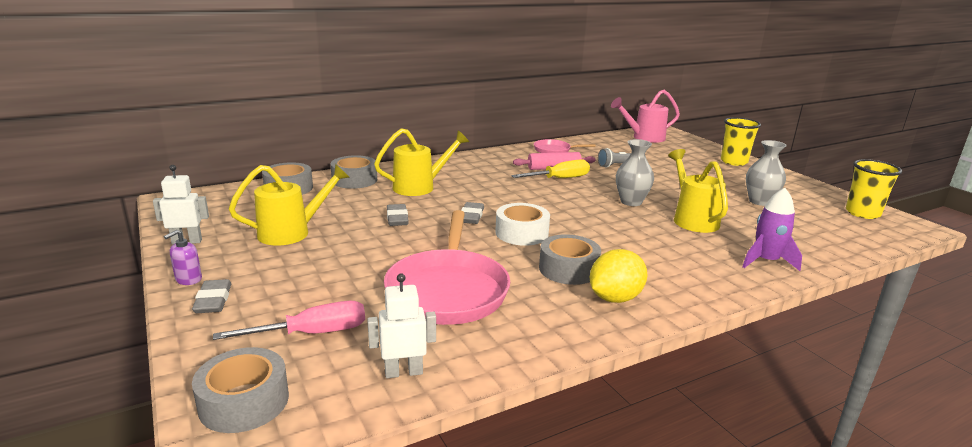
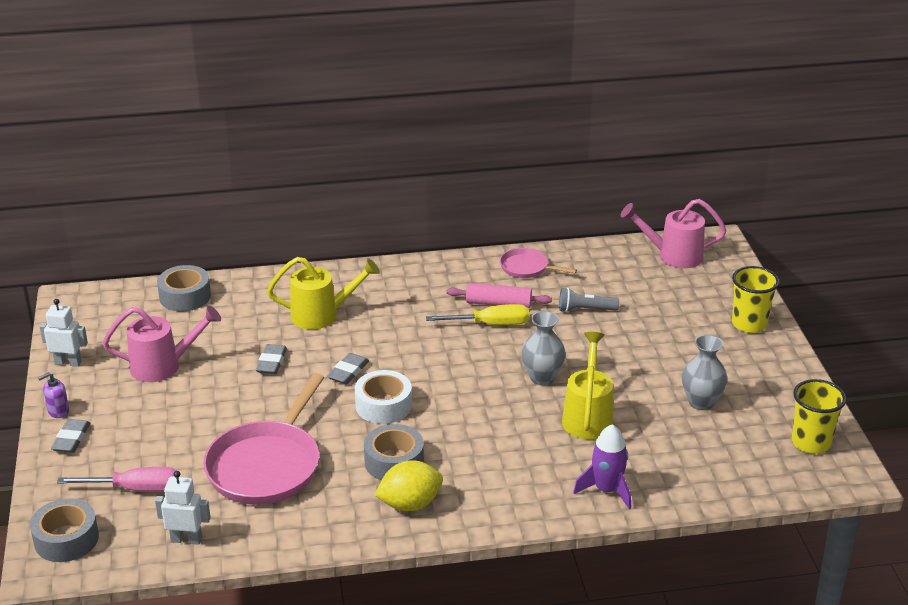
camera: 20 degrees right, 10 degrees up
(292, 232) = (163, 366): yellow watering can -> pink watering can
(354, 180) = (258, 292): grey tape -> none

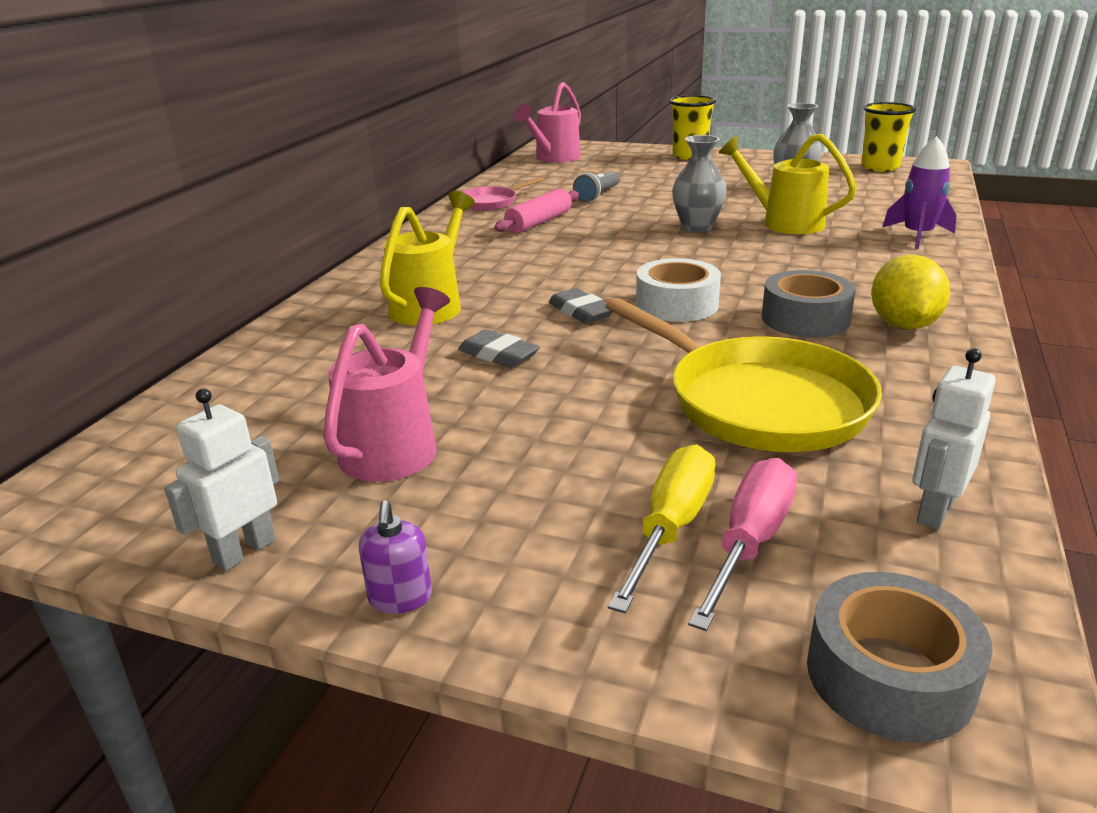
camera: 60 degrees left, 5 degrees down
(71, 439) = (519, 597): grey eraser -> none
(185, 296) = (228, 390): grey tape -> none
(267, 465) = (758, 402): pink pan -> yellow pan
(491, 324) = (573, 231): yellow screwdriver -> yellow screwdriver (671, 527)

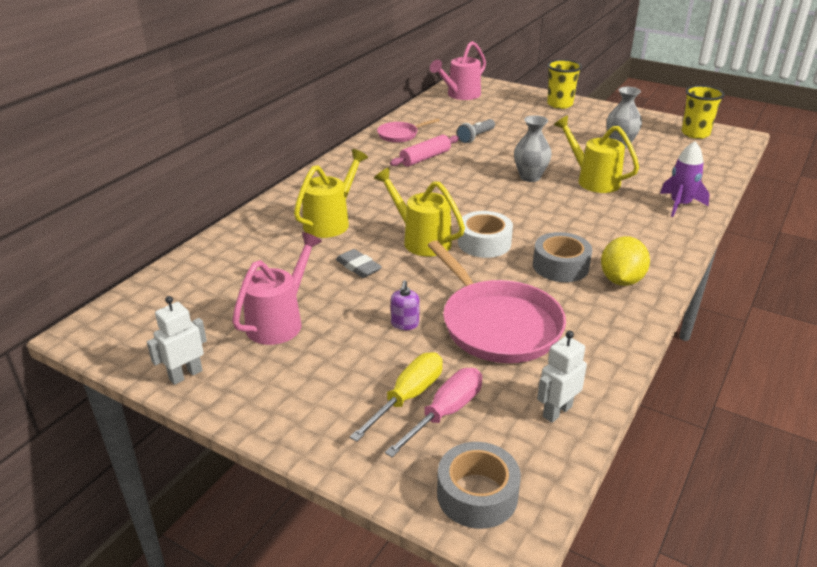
camera: 10 degrees right, 5 degrees up
(400, 598) = (255, 414): purple soap dispenser -> purple soap dispenser (405, 324)
(581, 311) = (421, 240): grey eraser -> yellow watering can
(758, 402) = (497, 324): yellow pan -> pink pan

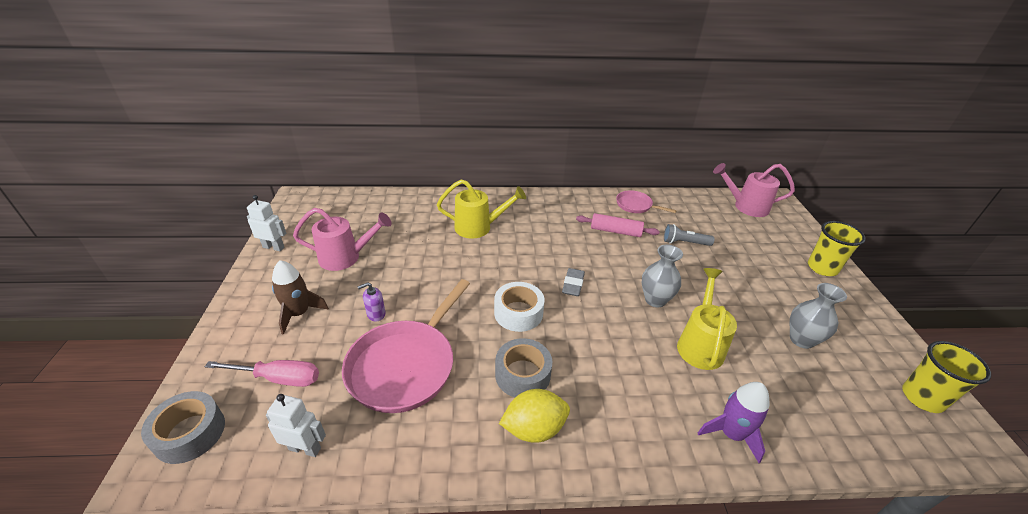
camera: 55 degrees right, 5 degrees up
(349, 378) = (299, 313): none -> brown rocket
(358, 267) = (432, 263): grey eraser -> grey eraser (573, 284)
(408, 397) = (289, 351): yellow screwdriver -> none
(421, 240) = (492, 278): yellow watering can -> none

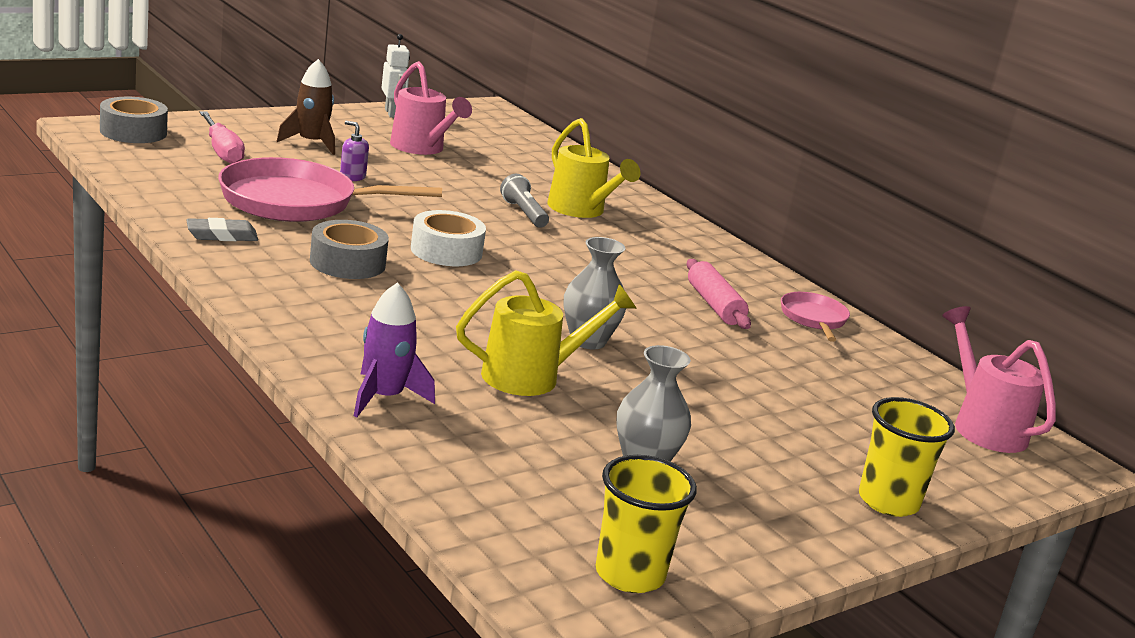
camera: 55 degrees right, 15 degrees down
(305, 448) = (157, 176): white robot -> none
(534, 428) = (276, 276): yellow lemon -> none
(573, 284) = (545, 281): grey eraser -> grey eraser (222, 235)
(684, 242) = (768, 363): grey flashlight -> grey flashlight (523, 213)

